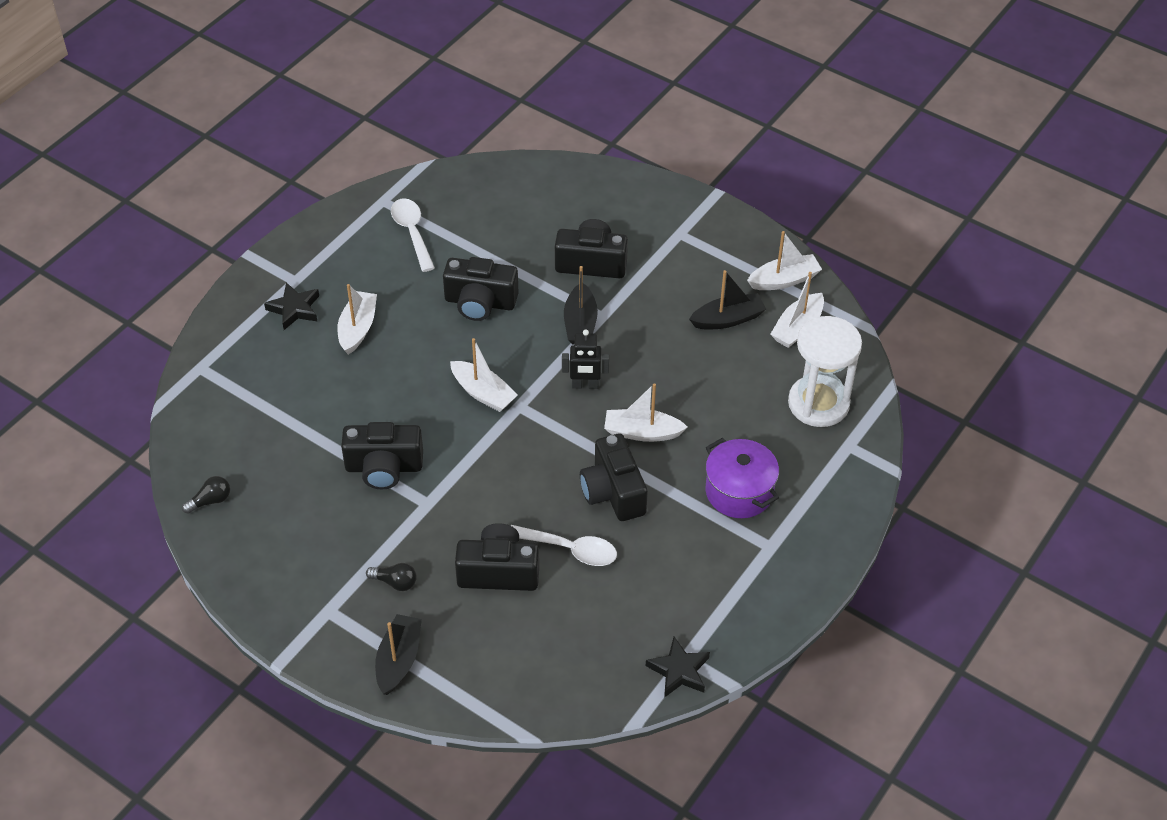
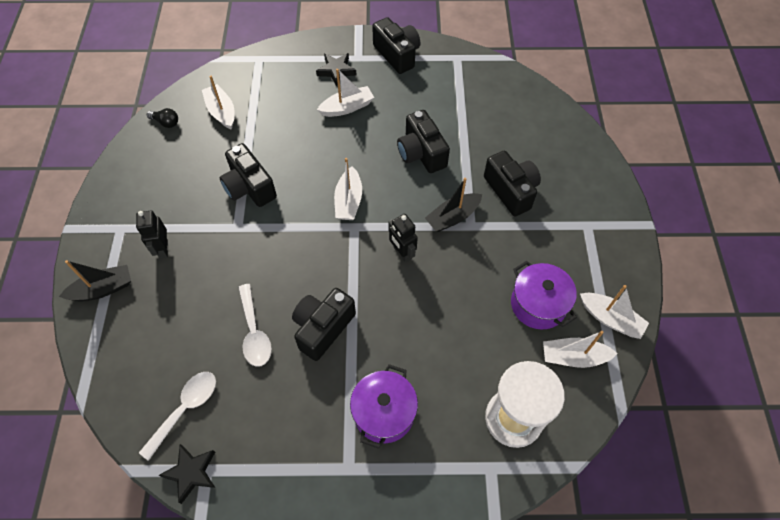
camera: 55 degrees right, 10 degrees up
(395, 582) = (163, 249): black light bulb -> black robot
(412, 232) = (445, 86): white spoon -> white spoon (185, 409)
(498, 571) = (208, 301): black camera -> black camera (397, 55)
(642, 432) = (389, 313): white boat -> white boat (221, 112)
(728, 319) = (538, 304): black boat -> purple pot

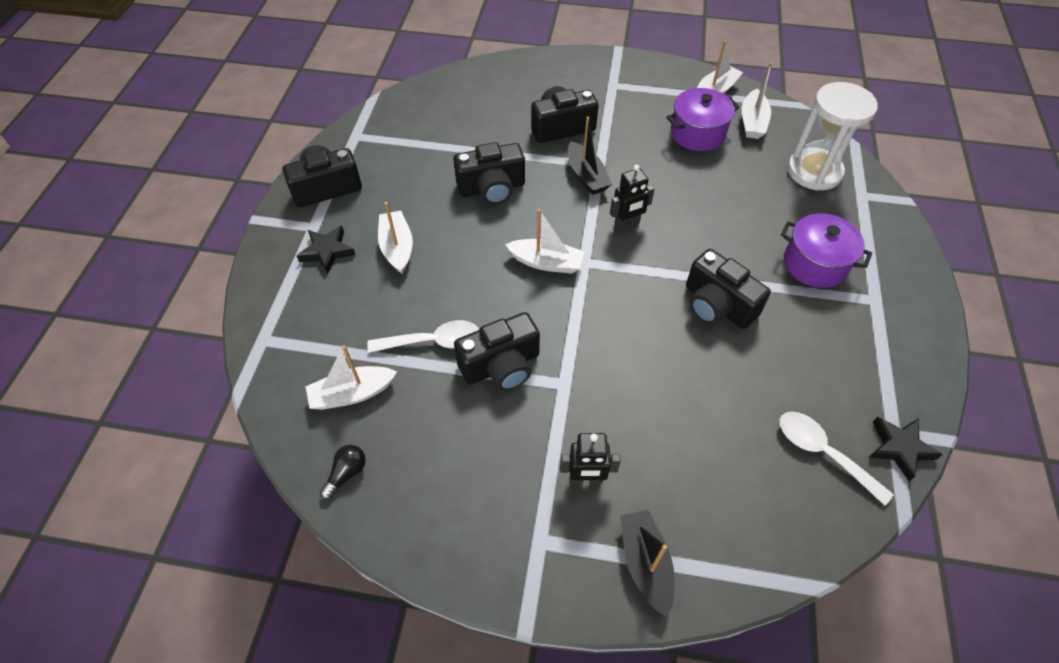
camera: 80 degrees left, 5 degrees down
(254, 332) = (721, 373): white spoon -> white spoon (433, 341)

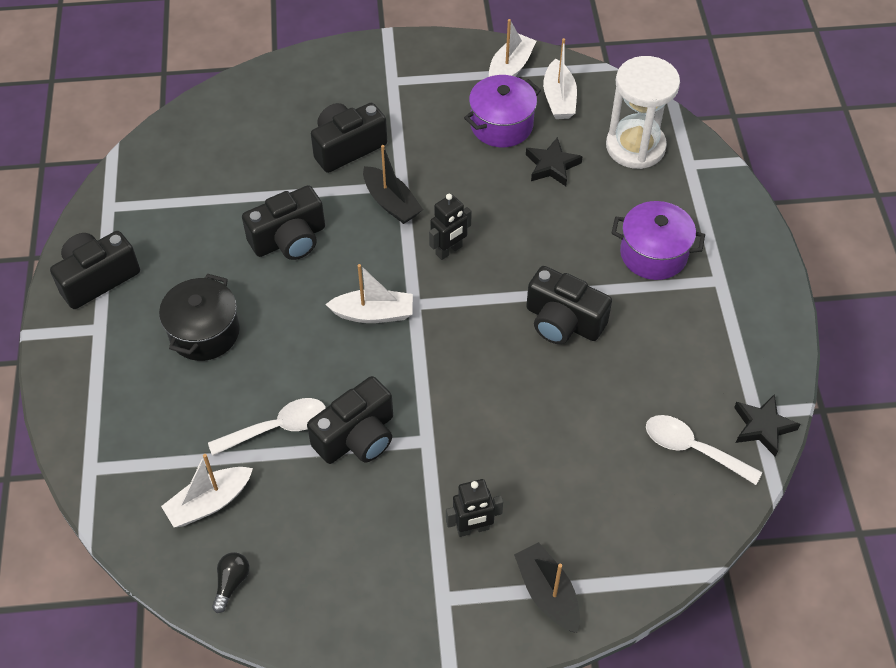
camera: 15 degrees left, 0 degrees up
(327, 251) = (126, 354): black star -> black star (552, 166)
(397, 248) = (204, 332): white boat -> black pot

